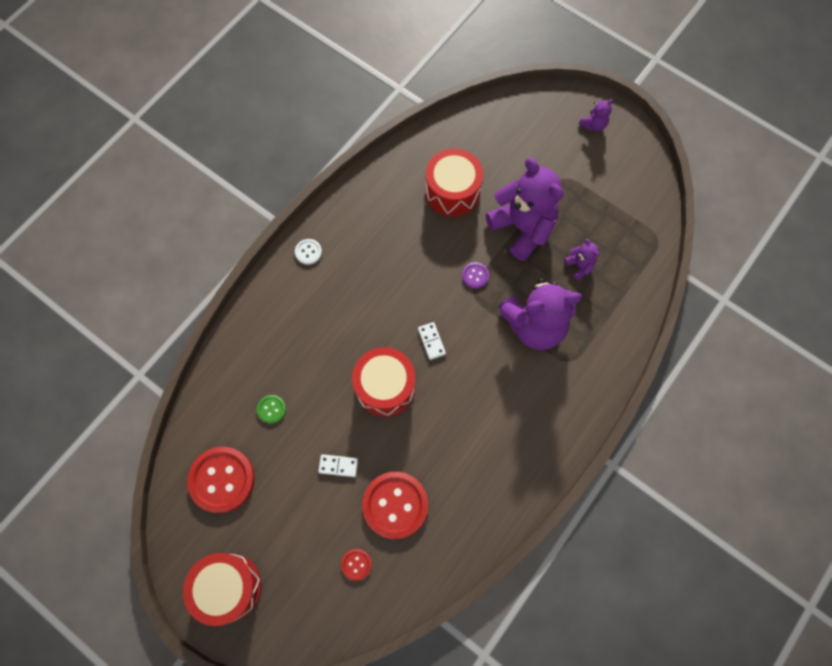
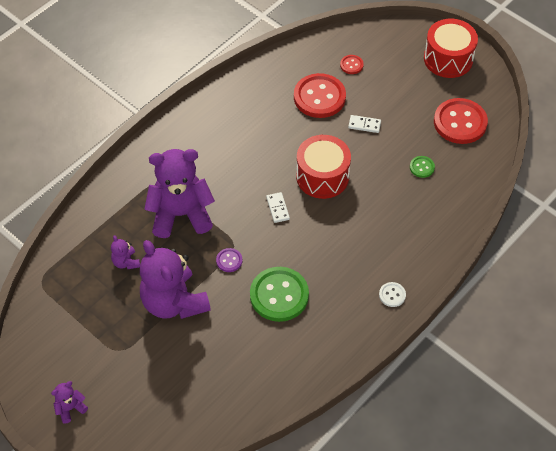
camera: 175 degrees left, 15 degrees down
(420, 243) = (279, 295): none -> green button
(452, 192) = (240, 344): red drum -> none

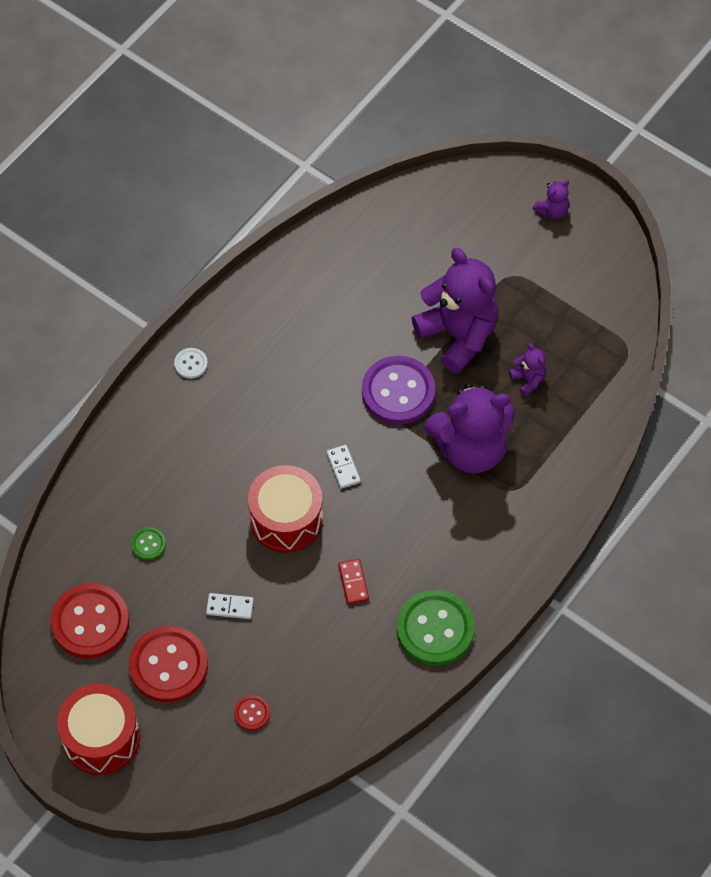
camera: 175 degrees right, 5 degrees up
(229, 260) = (398, 392): purple button -> purple button, size x2.20
(278, 133) = (353, 582): none -> red domino
(279, 295) = (330, 353): green button -> green button (435, 629)
(319, 97) = (298, 650): red button -> red button (168, 665)

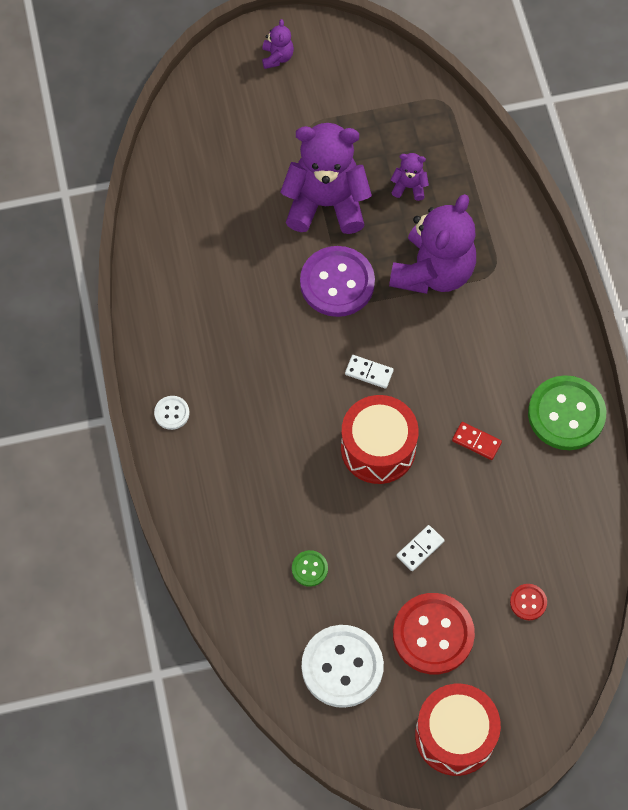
camera: 50 degrees left, 5 degrees up
(90, 622) = (342, 667): red button -> white button

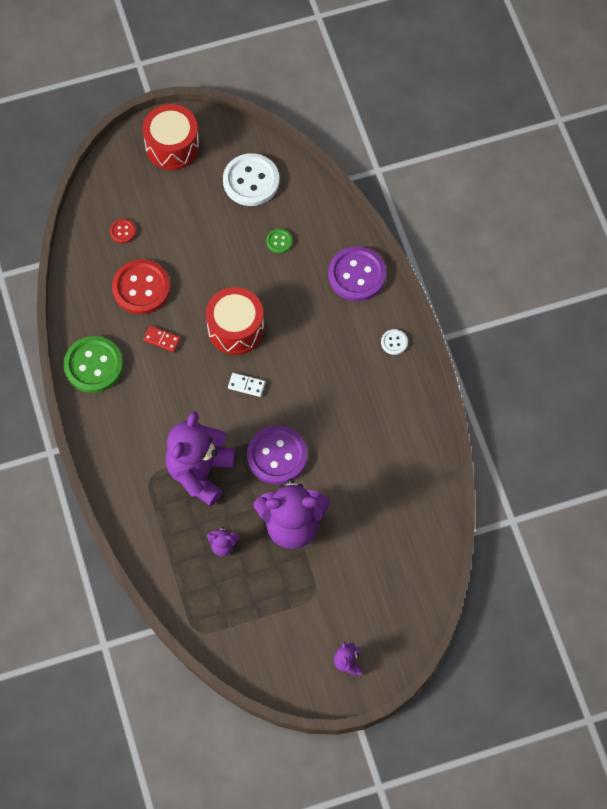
camera: 175 degrees right, 0 degrees up
(208, 510) = (357, 275): none -> purple button
(420, 548) = (201, 261): white domino -> none
(433, 634) = (189, 206): red button -> red button (141, 288)

